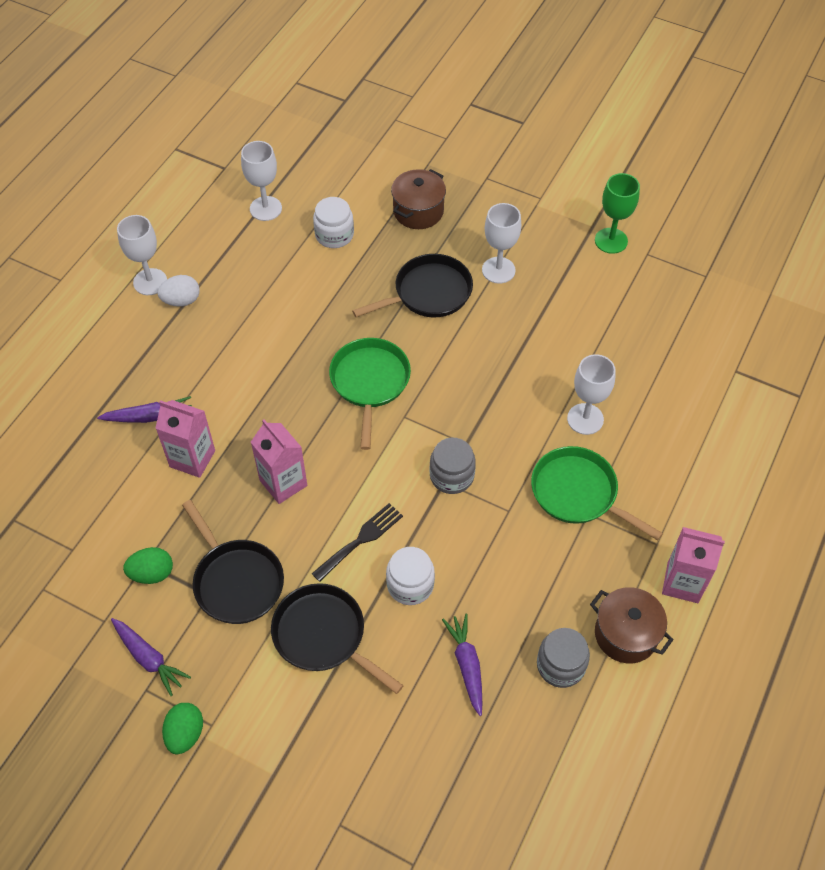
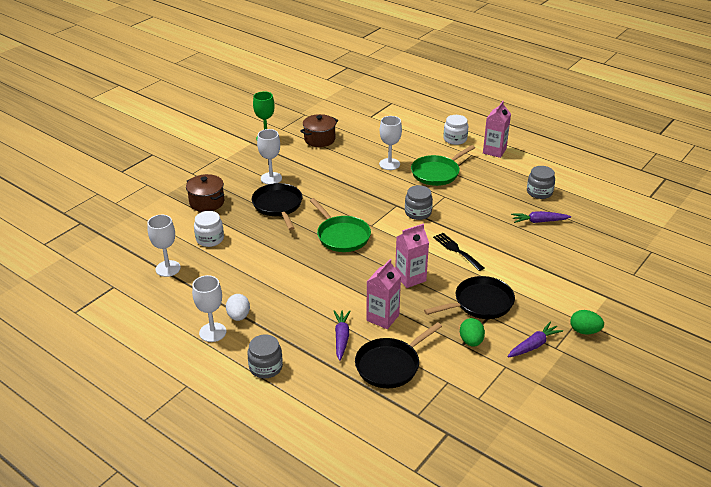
camera: 80 degrees left, 20 degrees down
(92, 347) = (266, 367): none -> grey jar
(323, 635) = (520, 270): black pan -> black pan (390, 365)
(370, 382) = (341, 236): green pan -> green pan turned 135 degrees counterclockwise
(410, 584) = (488, 235): white jar -> white jar (455, 139)
(626, 634) = (522, 171): brown pot -> brown pot (319, 139)

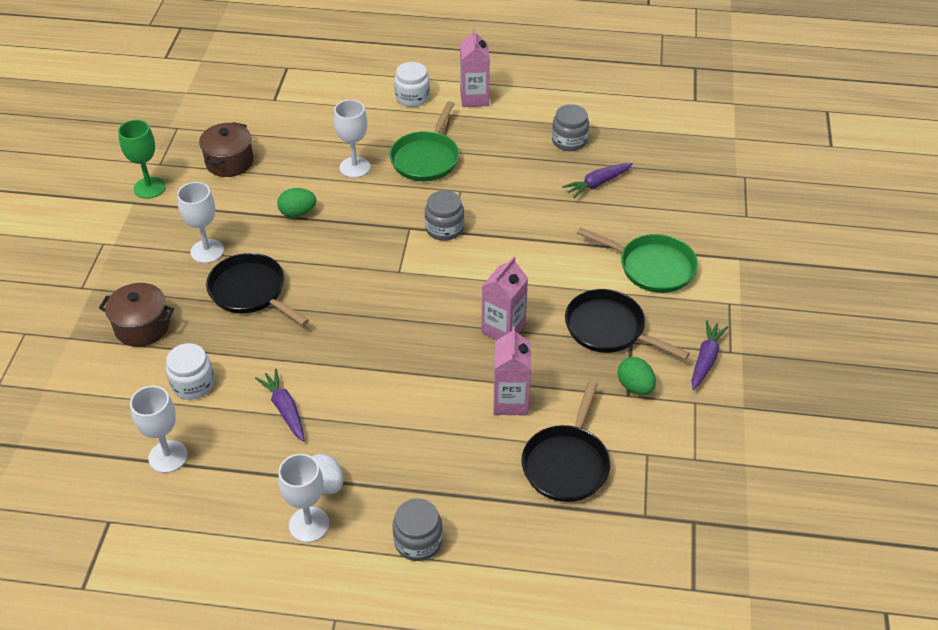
camera: 30 degrees left, 10 degrees up
(341, 236) = (372, 303): green pan -> green pan (652, 267)
(341, 338) = (481, 453): purple carrot -> purple carrot (285, 409)
(456, 250) = (530, 265): black fork -> none
(480, 303) = (609, 329): black pan -> black pan turned 90 degrees counterclockwise
(584, 331) = (745, 315): green egg -> green egg (298, 213)

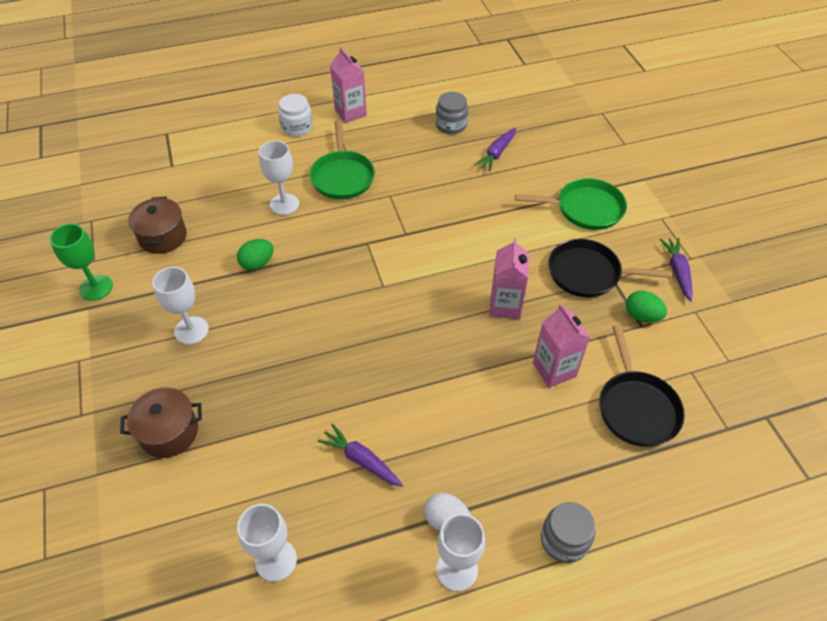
camera: 25 degrees left, 5 degrees up
(193, 384) = (256, 471): white jar -> none
(251, 291) = (258, 355): black pan -> none
(444, 228) = (397, 233): grey jar -> none

